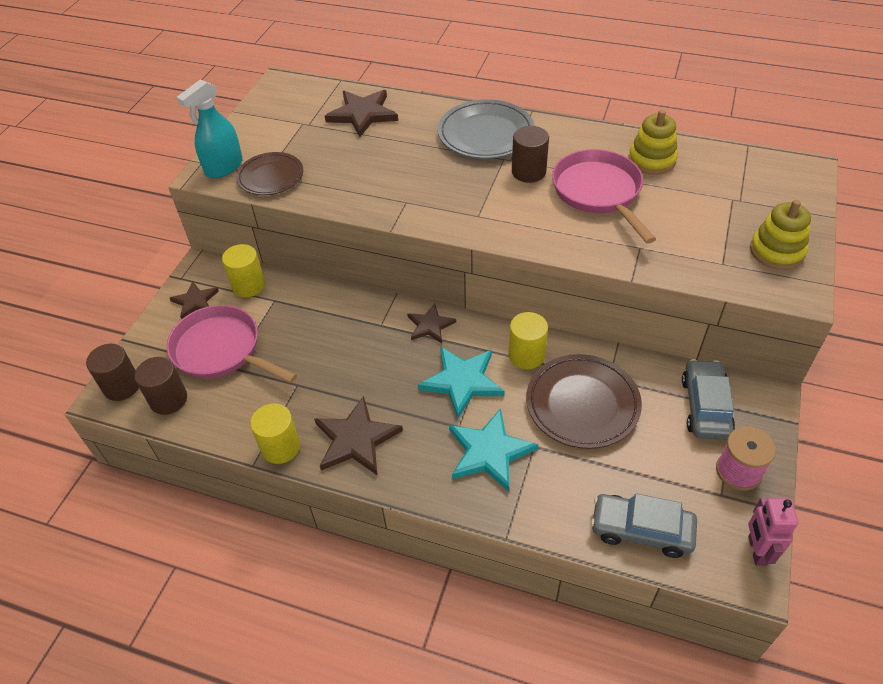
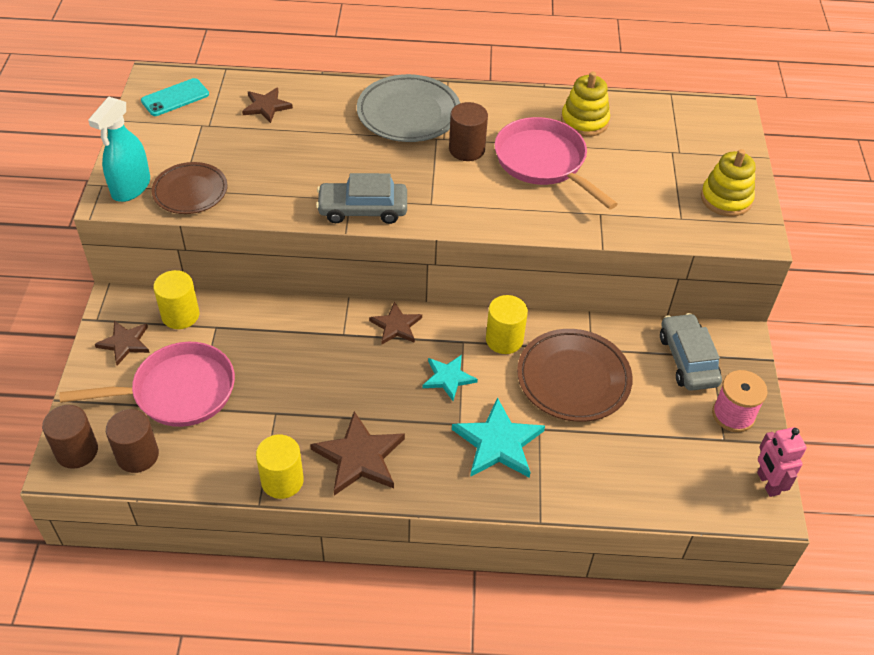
camera: 20 degrees left, 0 degrees up
(221, 350) = (177, 392): pink pan -> pink pan turned 150 degrees clockwise
(289, 99) = (175, 98): none -> turquoise phone
(362, 114) = (266, 106): brown star -> brown star, size x0.62
(462, 381) = (448, 378): turquoise star -> turquoise star, size x0.62
(641, 530) = (662, 487): grey car -> grey car (363, 209)

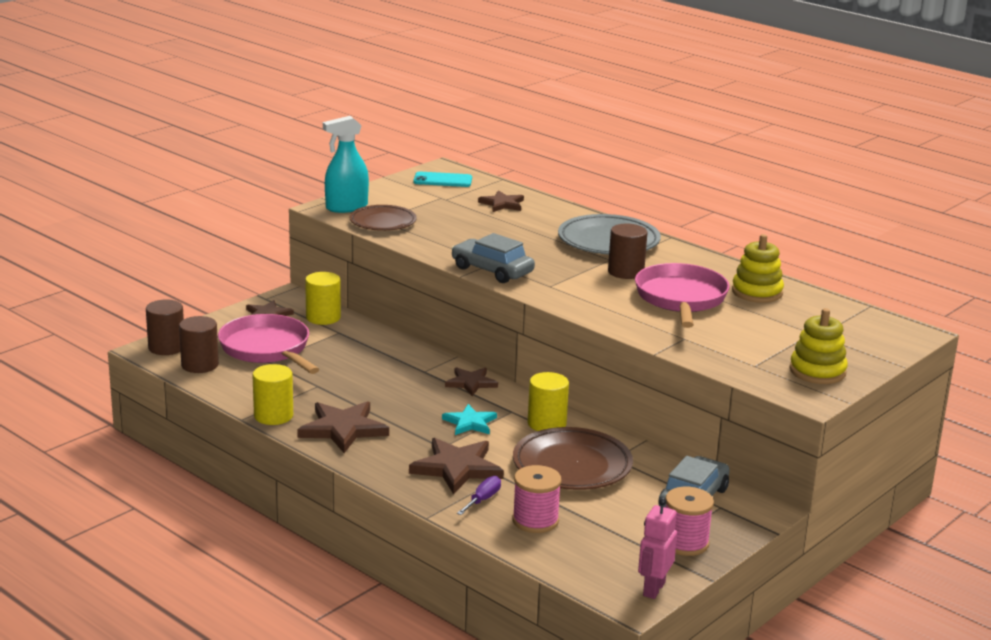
camera: 40 degrees right, 25 degrees down
(177, 392) = (267, 349): pink pan -> pink pan turned 150 degrees counterclockwise
(498, 443) = (457, 468): turquoise star -> brown star
(556, 468) = (483, 499): none -> purple screwdriver
(617, 465) = (535, 520): none -> pink spool

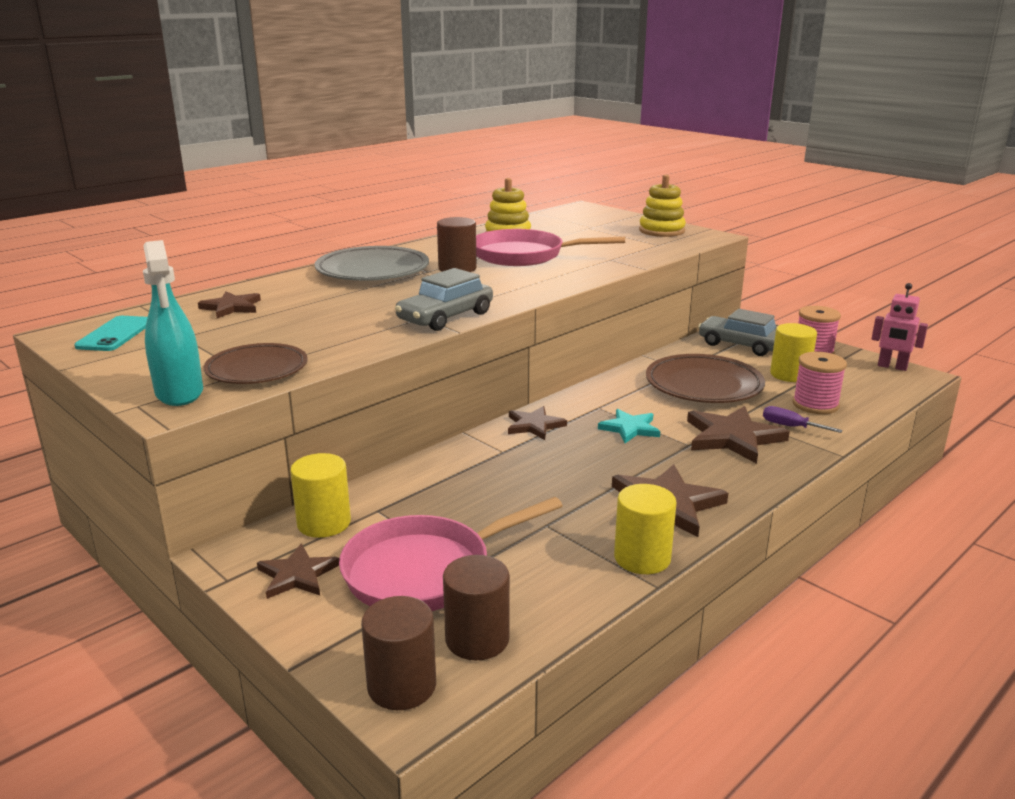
camera: 85 degrees left, 0 degrees up
(547, 424) = (623, 392): yellow cylinder -> yellow cylinder (789, 375)

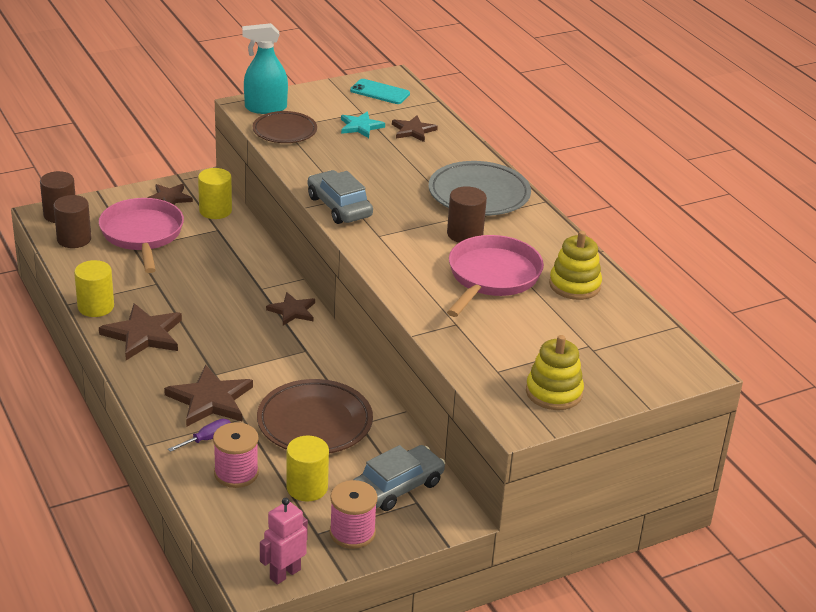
camera: 105 degrees right, 10 degrees up
(630, 428) = (258, 354): turquoise star -> turquoise star (360, 127)

